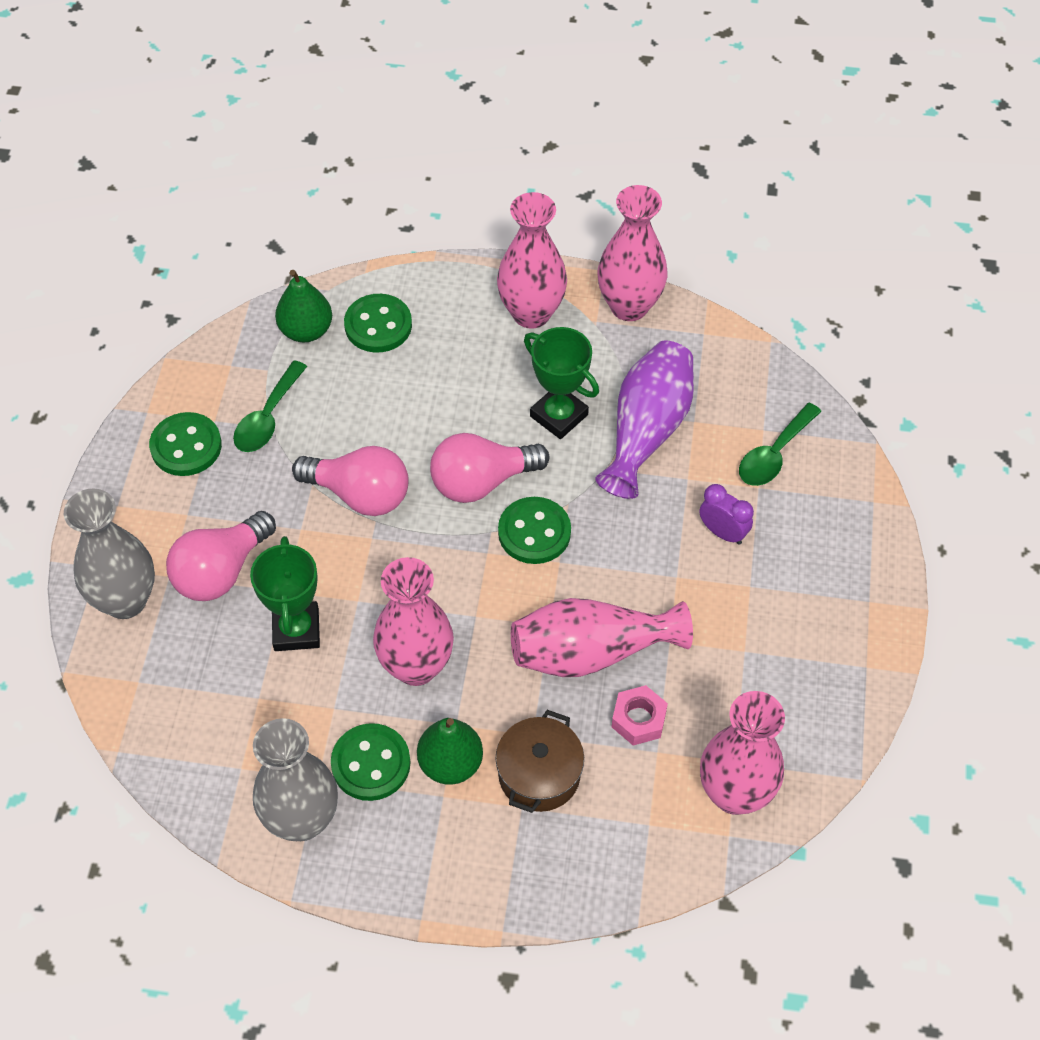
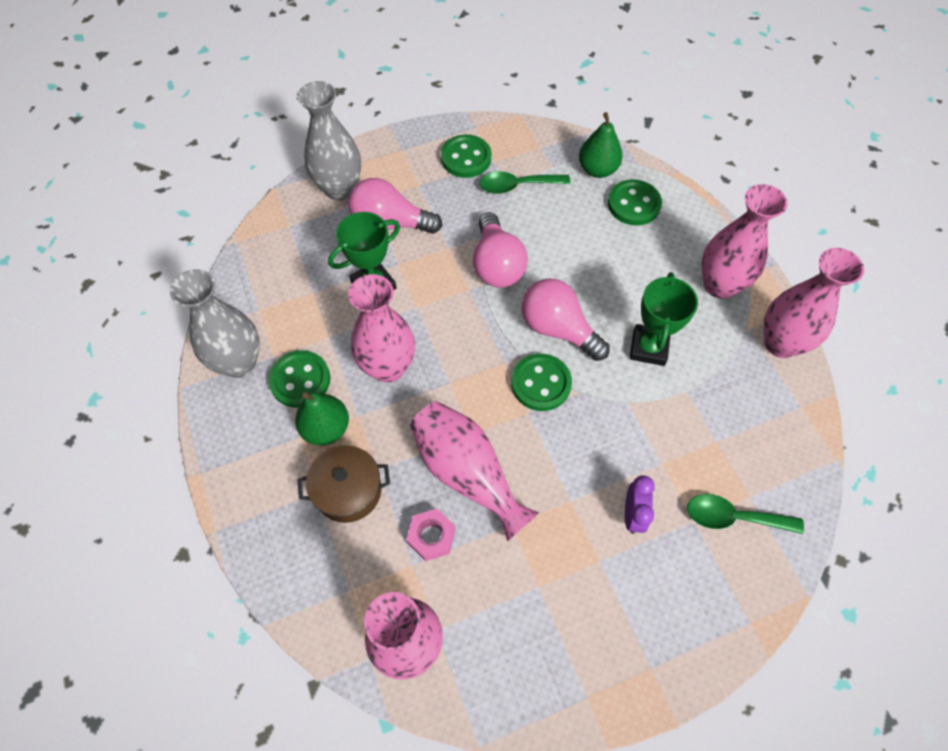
camera: 60 degrees right, 5 degrees up
(647, 430) = (682, 412): purple vase -> none

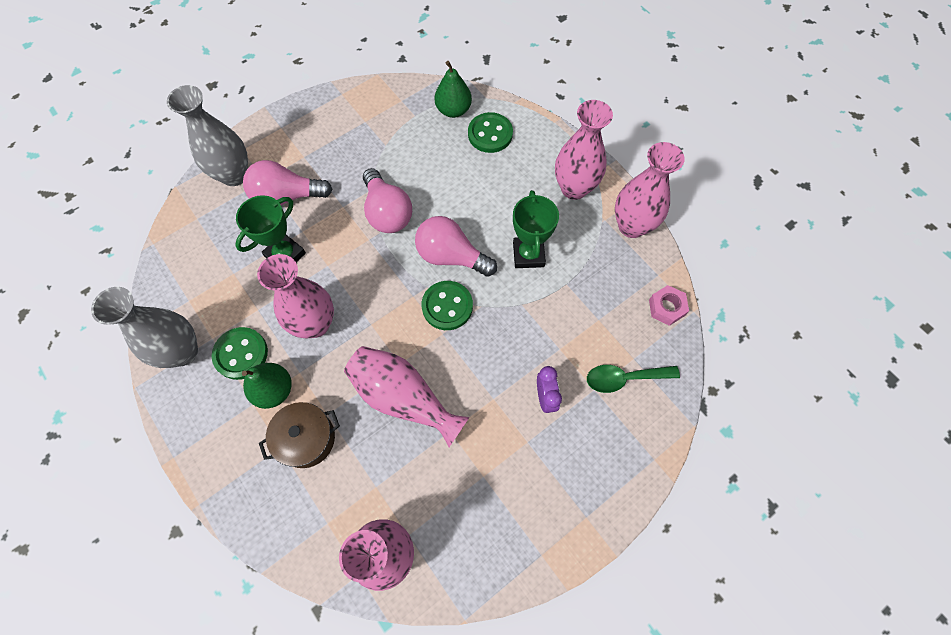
camera: 15 degrees left, 5 degrees up
(431, 537) = (386, 459): pink nut -> pink nut (666, 308)
(466, 158) = (339, 123): green button -> none
(517, 186) = (389, 139): green spoon -> none

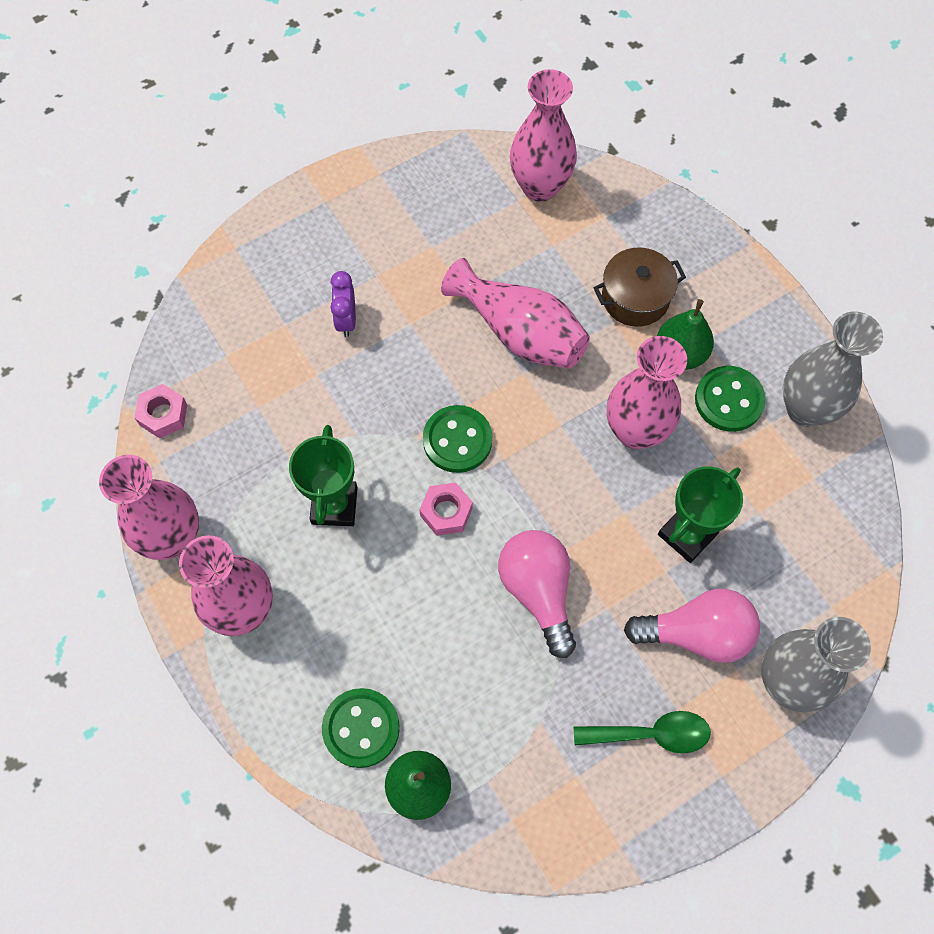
camera: 175 degrees left, 0 degrees up
(451, 256) = (446, 512): pink light bulb -> pink nut
(624, 378) = (244, 333): green spoon -> green spoon (650, 734)

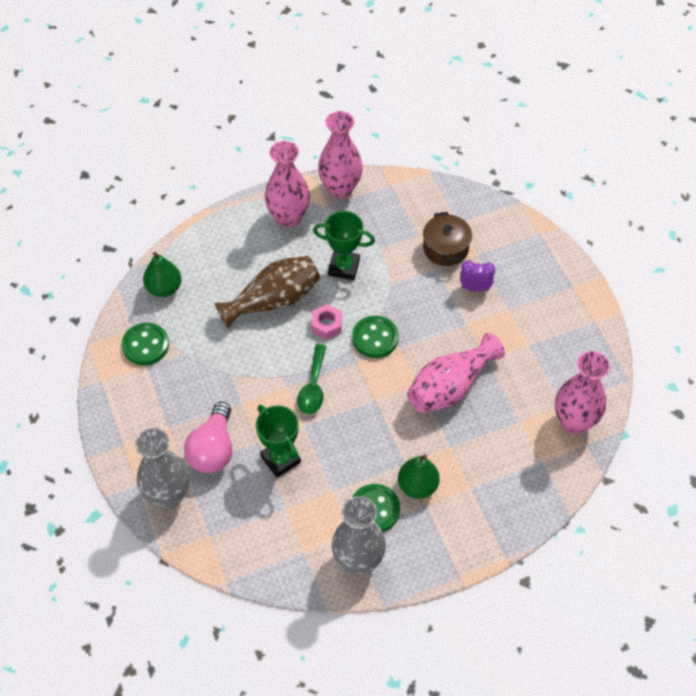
camera: 100 degrees right, 10 degrees down
(163, 415) = (421, 188): pink nut -> none
(361, 728) = (205, 265): green button -> green button (145, 345)
(415, 600) = (273, 301): none -> brown vase
(538, 591) = (263, 366): pink light bulb -> none
(635, 298) = (468, 466): brown pot -> brown pot (445, 248)
(635, 431) = (362, 444): pink vase -> none
(650, 734) = (159, 410): green spoon -> green spoon (313, 386)

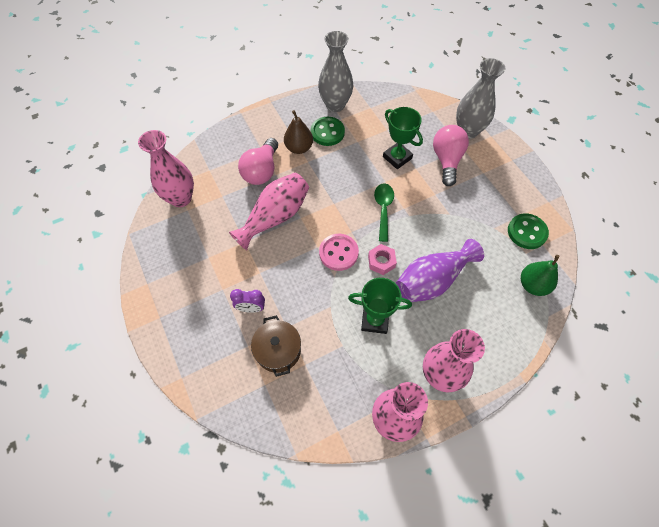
camera: 175 degrees right, 5 degrees up
(273, 301) = (432, 280): brown vase -> purple vase
(375, 338) = (338, 253): green button -> pink button
(417, 486) = (299, 148): green pear -> brown pear
(469, 453) = (261, 171): none -> pink light bulb

